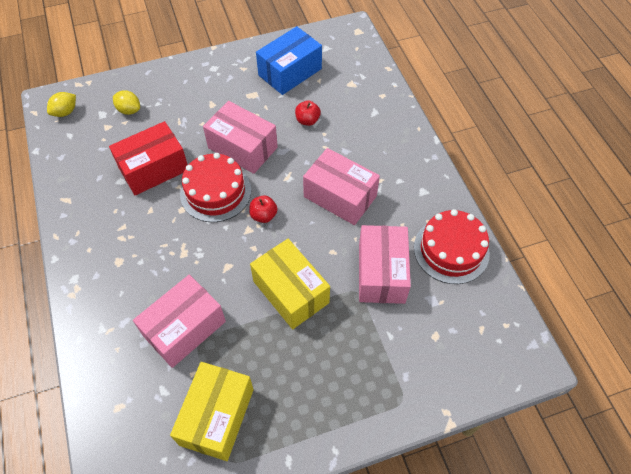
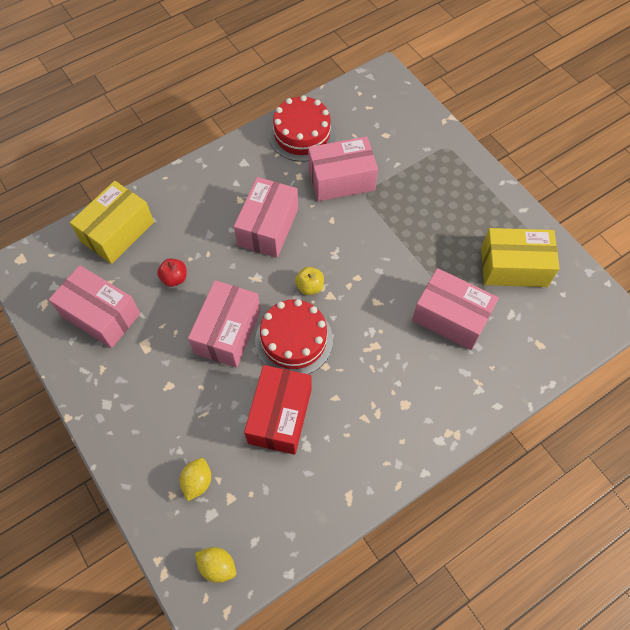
camera: 105 degrees left, 5 degrees up
(153, 168) = (280, 416): red box -> red box turned 60 degrees clockwise
(263, 215) = (310, 287): red apple -> yellow apple
(290, 72) = (101, 315): blue box -> pink box
(290, 292) = (384, 243): yellow box -> yellow box (118, 232)

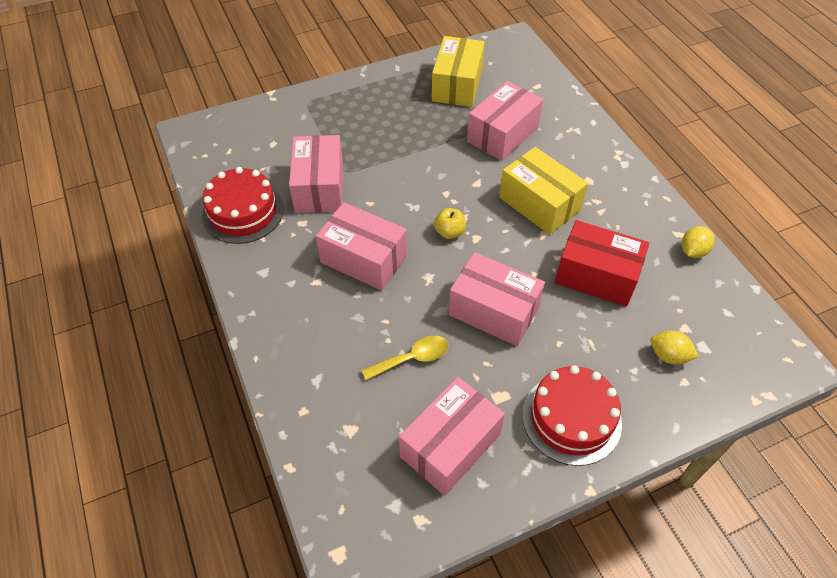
camera: 80 degrees left, 10 degrees down
(118, 232) = (327, 419): yellow box -> yellow box (539, 204)
(174, 278) = (412, 358): red apple -> yellow spoon
(217, 566) = (755, 346): yellow lemon -> yellow lemon (693, 251)
(294, 340) = (511, 254): red cake -> red cake (571, 418)

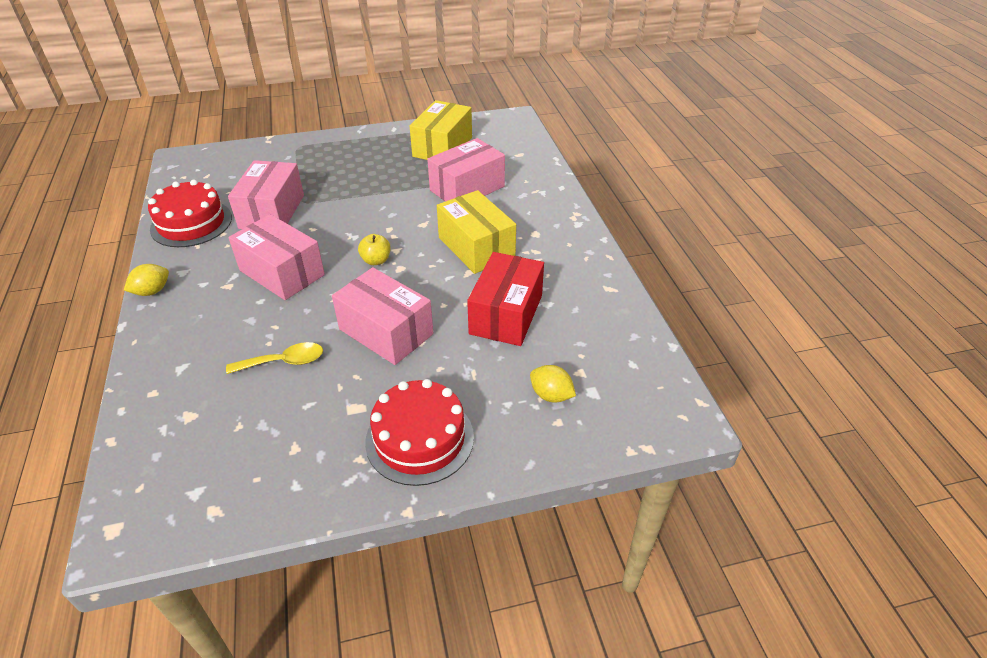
camera: 10 degrees right, 10 degrees down
(450, 445) = (281, 445): pink box -> none
(596, 276) = (506, 314): red box -> red box turned 75 degrees clockwise
(693, 251) = (617, 305): yellow lemon -> yellow lemon (152, 291)

